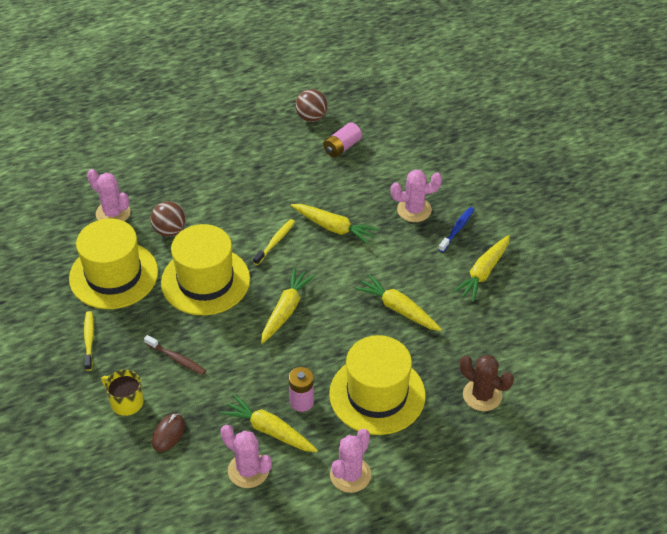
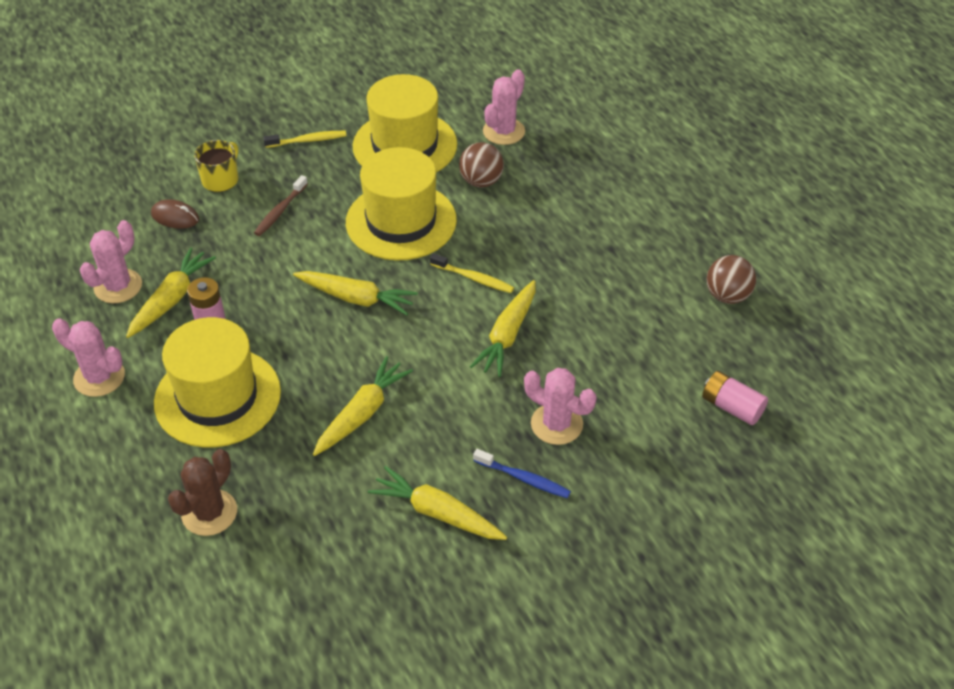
camera: 85 degrees right, 0 degrees up
(342, 147) = (672, 334): pink battery -> pink battery (731, 407)
(414, 210) = (556, 424): pink cactus -> pink cactus turned 45 degrees counterclockwise

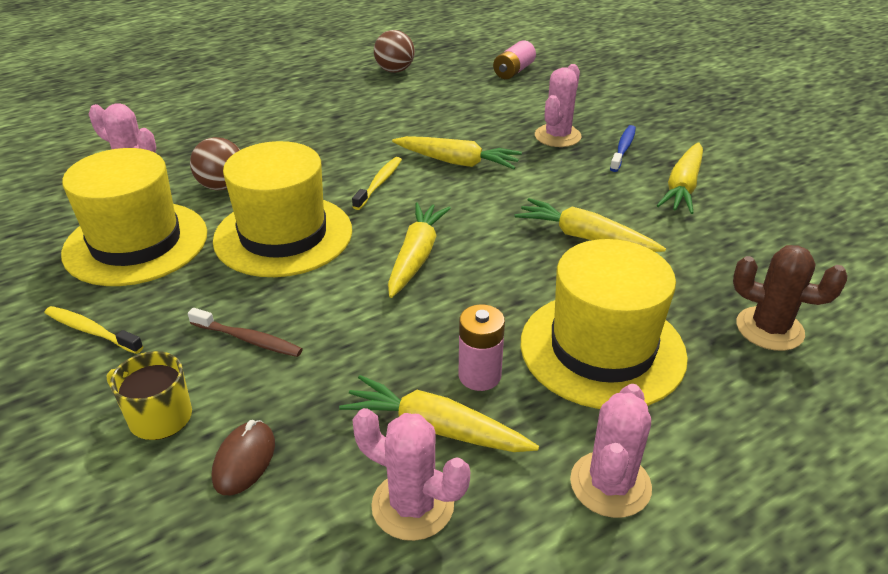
camera: 95 degrees left, 10 degrees down
(308, 140) = (91, 331): yellow toothbrush -> yellow toothbrush turned 45 degrees counterclockwise

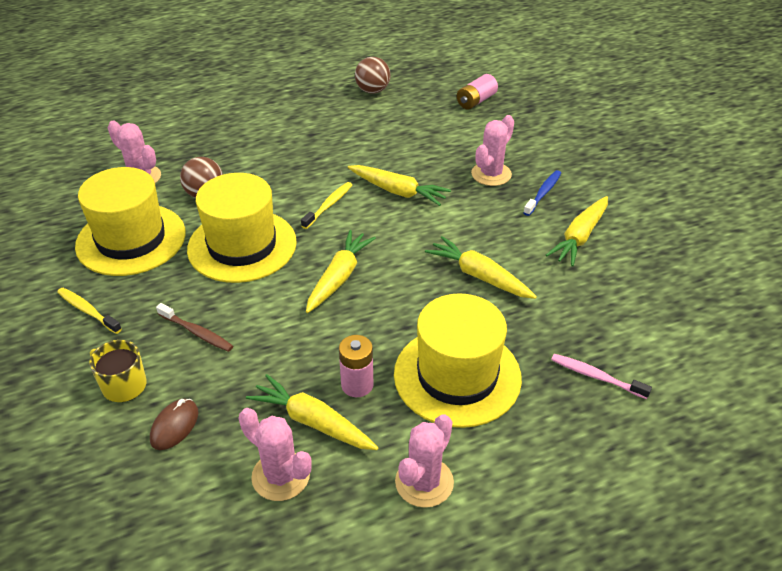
camera: 10 degrees right, 5 degrees up
(769, 329) = (596, 376): brown cactus -> pink toothbrush

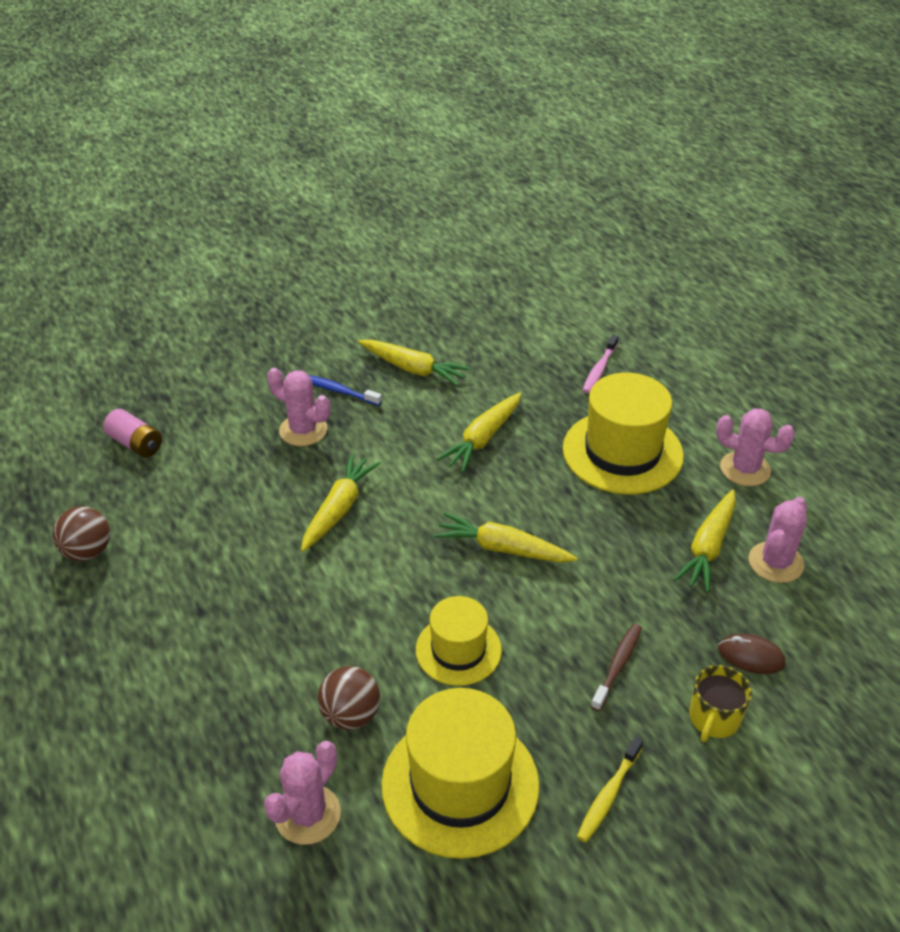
camera: 95 degrees left, 0 degrees up
(242, 245) = (458, 650): yellow hat -> yellow hat, size x0.60
(328, 205) = (370, 572): yellow toothbrush -> none
(357, 385) = (653, 520): pink battery -> none

